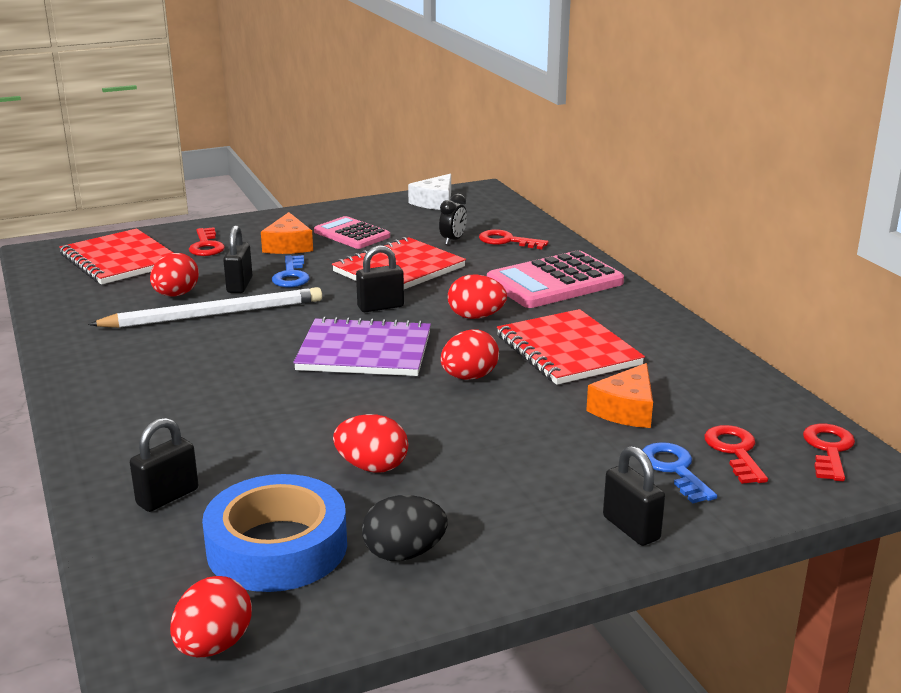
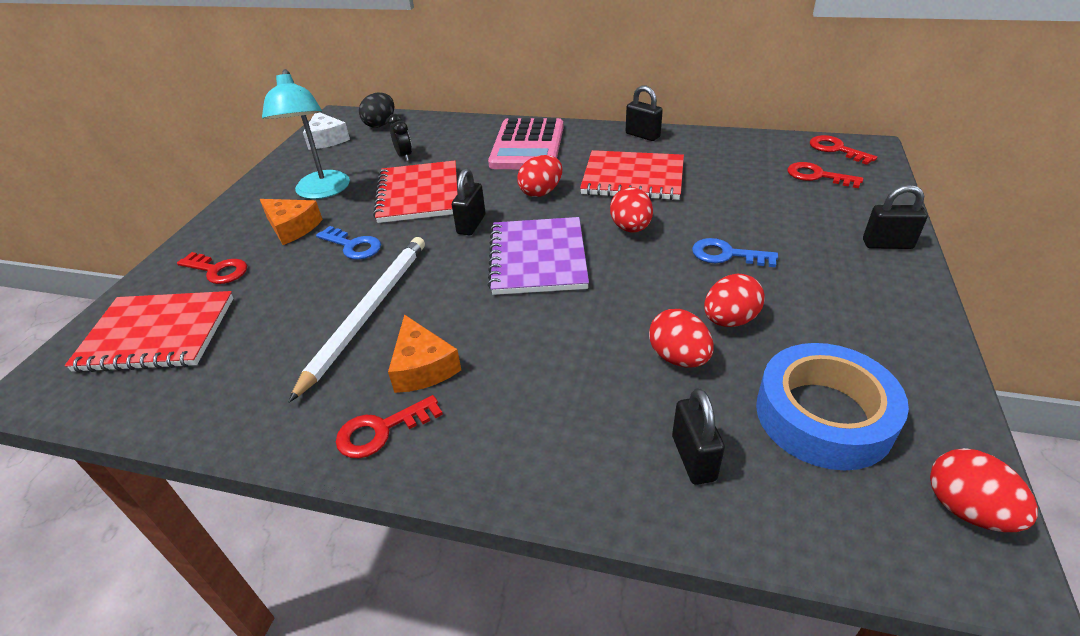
camera: 50 degrees left, 15 degrees up
(176, 295) = (294, 322): red egg -> red egg (678, 358)
(239, 285) = (330, 279): black padlock -> black padlock (642, 135)
(351, 234) = (322, 192): pink calculator -> turquoise lamp
(364, 351) = (538, 258): purple notebook -> purple notebook turned 45 degrees counterclockwise
(404, 553) = (870, 350): black egg -> black egg (380, 124)
(507, 241) = (439, 138): red key -> red key (381, 430)
(626, 410) = (735, 189): orange cheese -> orange cheese (422, 367)
(674, 470) = (824, 202): blue key -> blue key (727, 255)

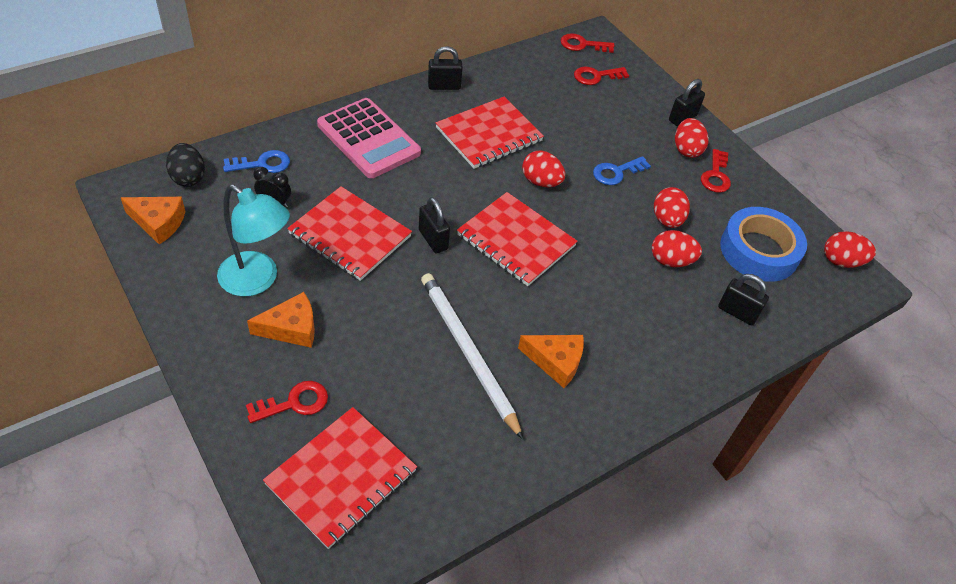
camera: 55 degrees left, 10 degrees up
(326, 139) = (158, 223): white cheese -> orange cheese
(353, 246) = (372, 311): blue key -> blue key (262, 164)
(381, 430) = (589, 413): red key -> red key (715, 175)
(538, 258) = (516, 240): purple notebook -> red notebook
(541, 192) = (442, 182): red egg -> red egg (686, 150)

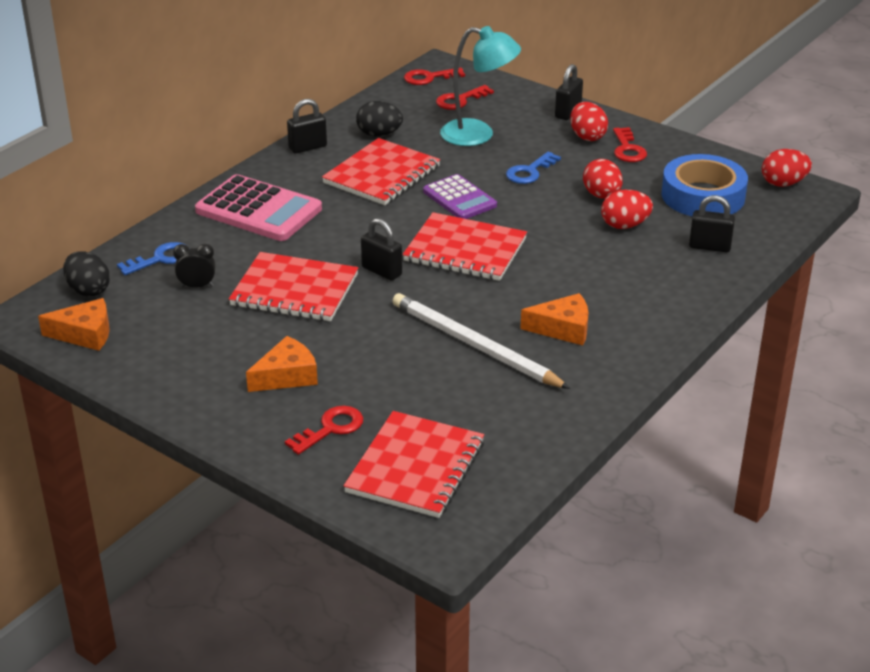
camera: 15 degrees left, 15 degrees down
(257, 280) = (225, 350): turquoise lamp -> turquoise lamp (478, 135)
(510, 91) = (379, 134): none -> black egg
(541, 182) = (459, 198): red egg -> purple calculator

